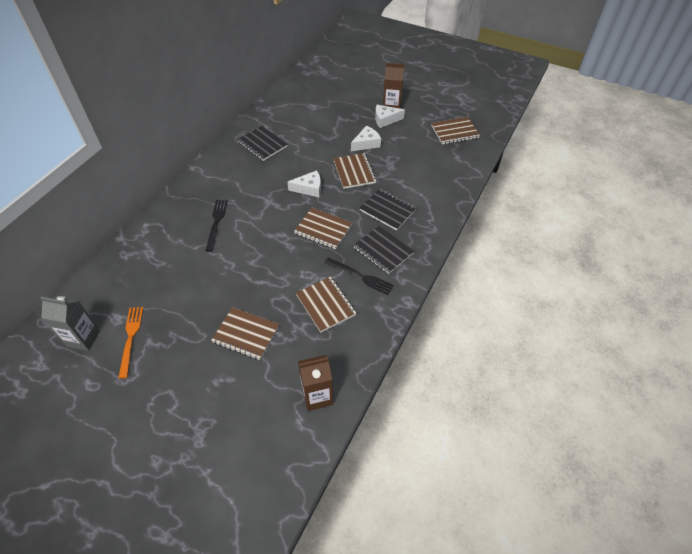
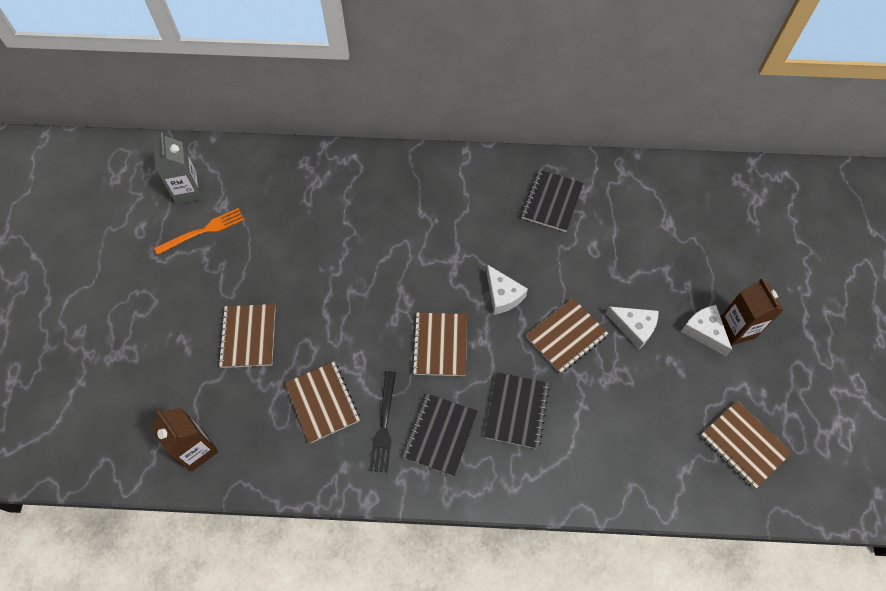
camera: 65 degrees right, 10 degrees up
(216, 222) = (392, 222): black fork -> none
(326, 305) = (323, 402): brown notebook -> brown notebook turned 60 degrees counterclockwise

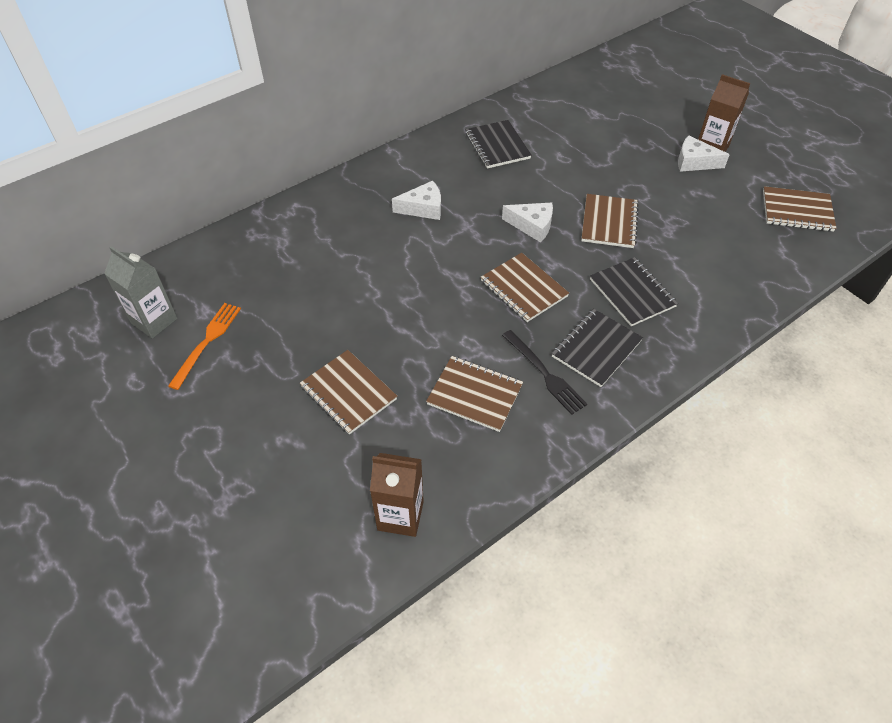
camera: 40 degrees left, 10 degrees down
(440, 435) = (596, 349): black notebook -> black notebook turned 60 degrees clockwise
(634, 327) = (648, 188): white cheese -> white cheese (423, 208)

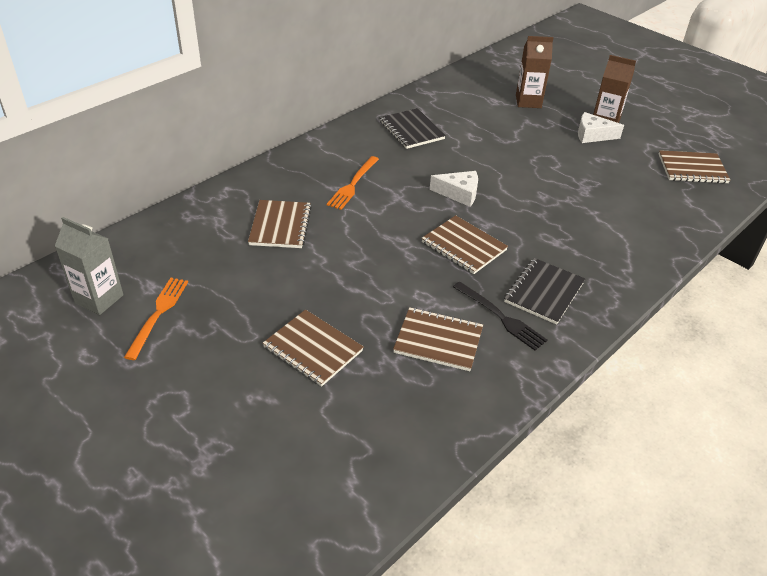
camera: 10 degrees left, 10 degrees down
(400, 515) = (389, 456): brown carton -> brown carton (528, 101)
(423, 208) = (353, 184): white cheese -> orange fork
(609, 222) = (529, 187): brown notebook -> brown notebook (280, 226)
(632, 293) = (565, 243): black notebook -> none

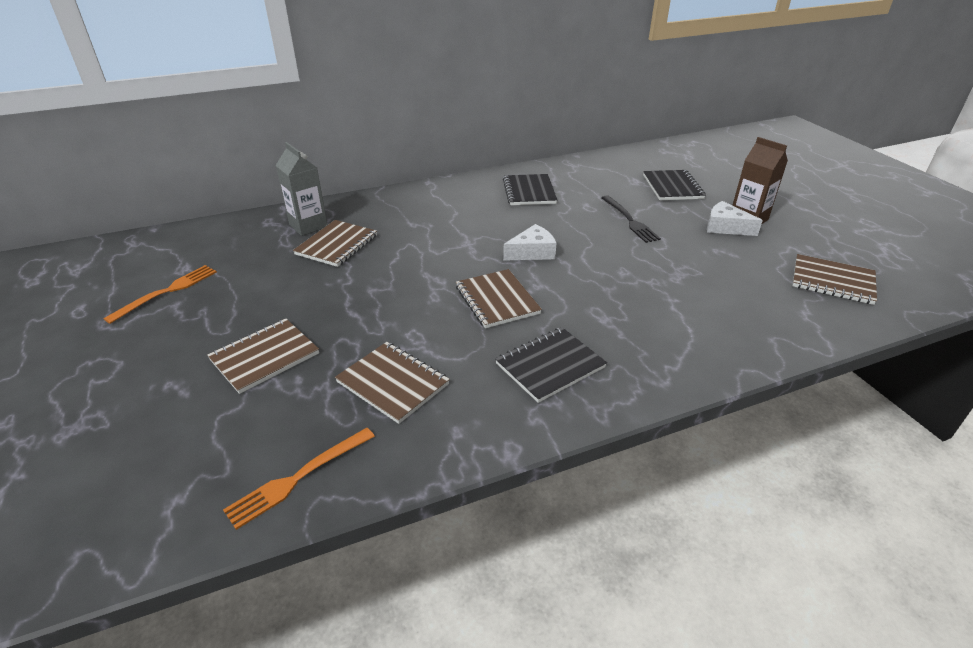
camera: 25 degrees right, 5 degrees down
(99, 299) = (135, 269): grey carton -> grey carton (308, 226)
(313, 349) = (264, 357): brown notebook -> brown notebook turned 75 degrees clockwise
(353, 184) = (433, 225): orange fork -> orange fork (298, 478)
(459, 193) = (532, 252): white cheese -> white cheese turned 60 degrees counterclockwise
(501, 317) = (480, 378): black fork -> black fork (630, 220)
(528, 101) = (672, 187): brown carton -> black notebook

